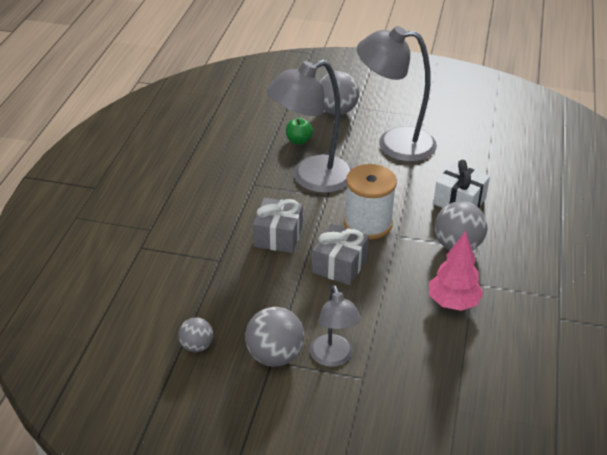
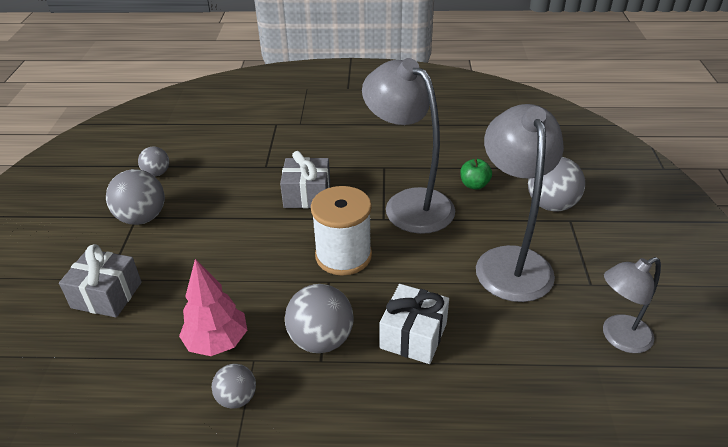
camera: 80 degrees right, 0 degrees up
(333, 358) = (136, 255): grey lamp -> grey lamp (618, 337)
(339, 265) = (269, 242): grey gift -> grey gift (107, 295)
(508, 293) = (237, 398): none -> grey ball

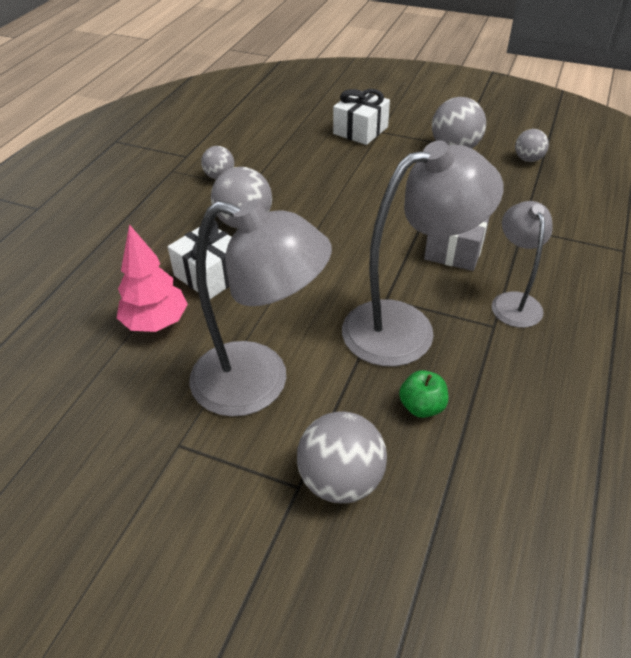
camera: 110 degrees right, 5 degrees up
(107, 295) = (360, 130): grey gift -> white gift
(217, 342) = (277, 173): pink tree -> pink tree (156, 323)
(343, 255) = (340, 255): white spool -> none
(618, 337) = (95, 427): grey lamp -> grey lamp (513, 302)

